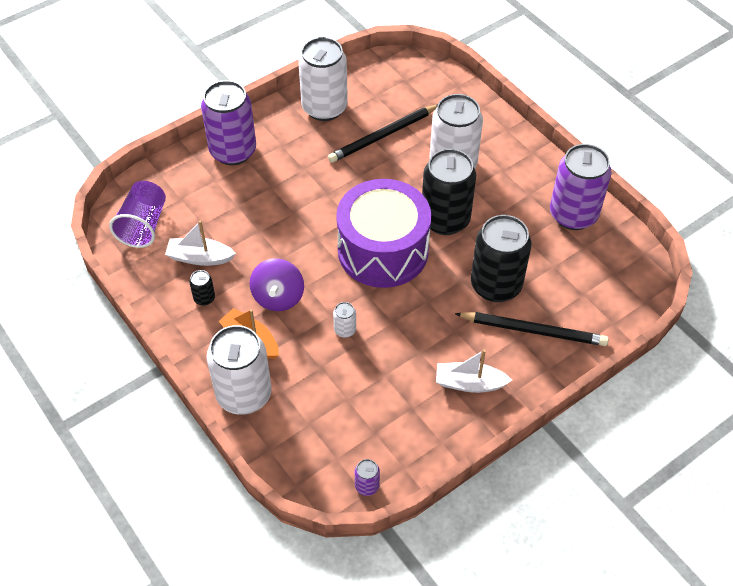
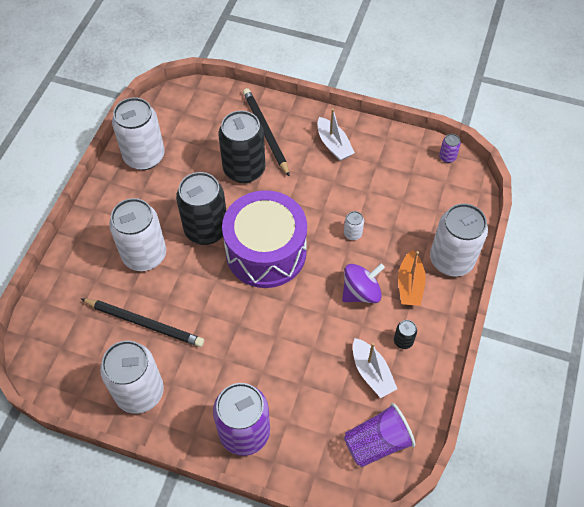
camera: 125 degrees left, 5 degrees up
(573, 214) = (144, 156): purple can -> white can

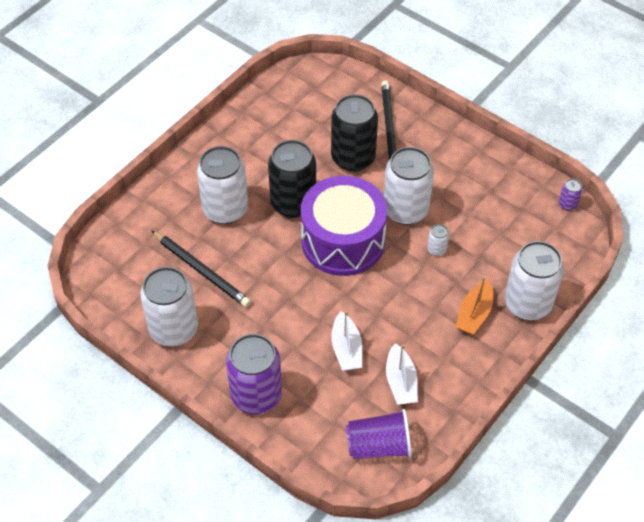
camera: 20 degrees right, 5 degrees down
(144, 156) = (260, 119): white can -> white can (405, 210)
(333, 145) = (453, 159): white boat -> white boat (346, 349)
(361, 292) = (421, 306): purple spinning top -> none
(403, 341) = (444, 363): black can -> none

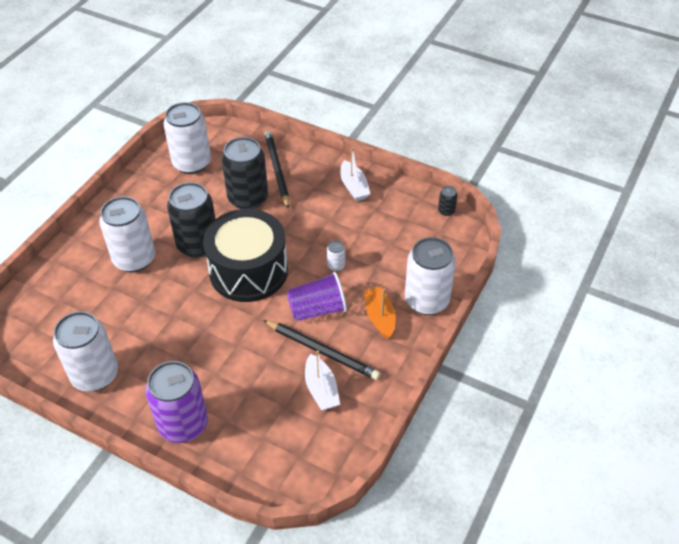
camera: 10 degrees left, 5 degrees down
(201, 270) = (117, 317): black pencil -> black pencil (322, 351)
(343, 241) = (248, 271): purple drum -> black drum
(346, 349) = (265, 367): white boat -> white boat (354, 187)
(379, 445) = (309, 453): purple cup -> purple cup (317, 309)
(405, 210) = (302, 236): white can -> white can (192, 163)
(474, 314) = (380, 317): orange boat -> orange boat turned 150 degrees clockwise
(567, 204) = (446, 211): purple can -> black can

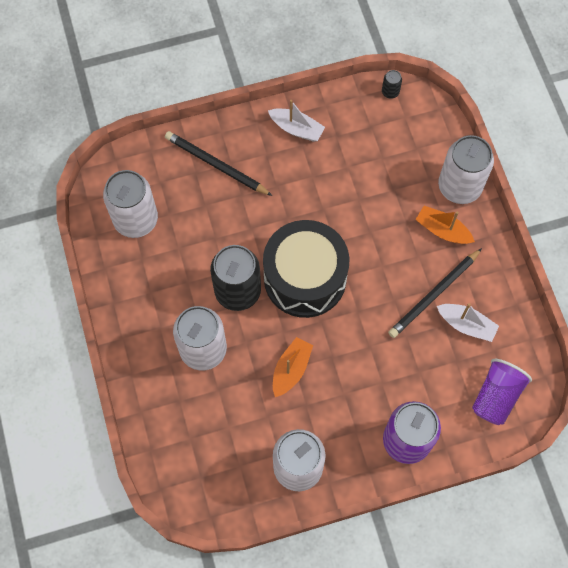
camera: 45 degrees left, 20 degrees up
(169, 315) = (291, 369): none -> orange boat
(248, 199) = (225, 213): black can -> none
(317, 309) = (392, 264): purple cup -> purple cup (496, 396)
(322, 351) = (434, 295): black pencil -> black pencil turned 150 degrees clockwise
(336, 265) = (364, 214): white can -> none

